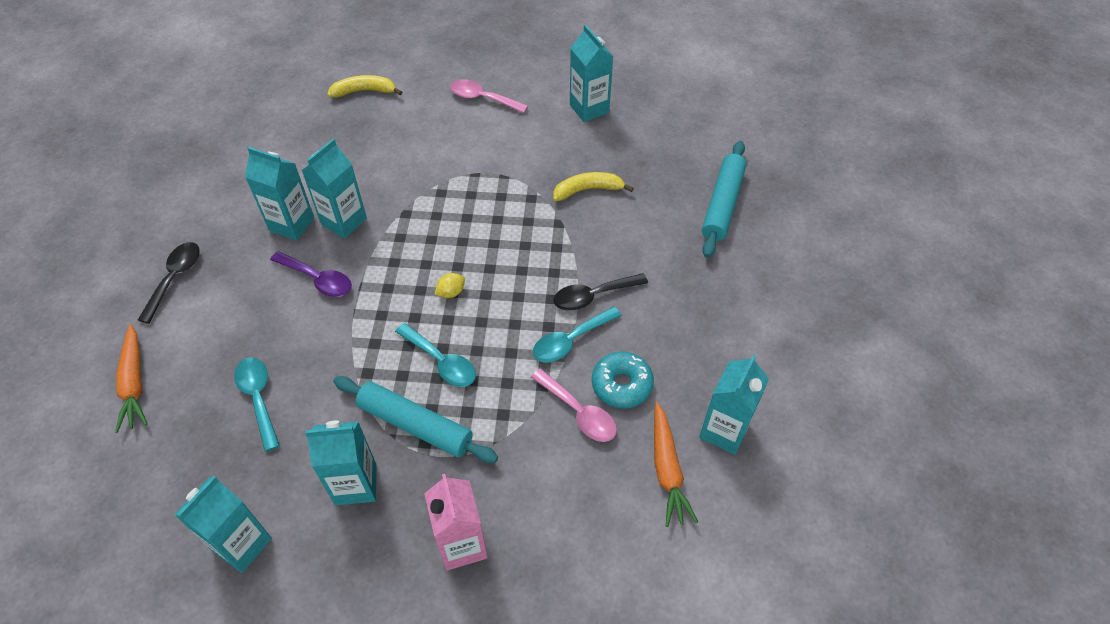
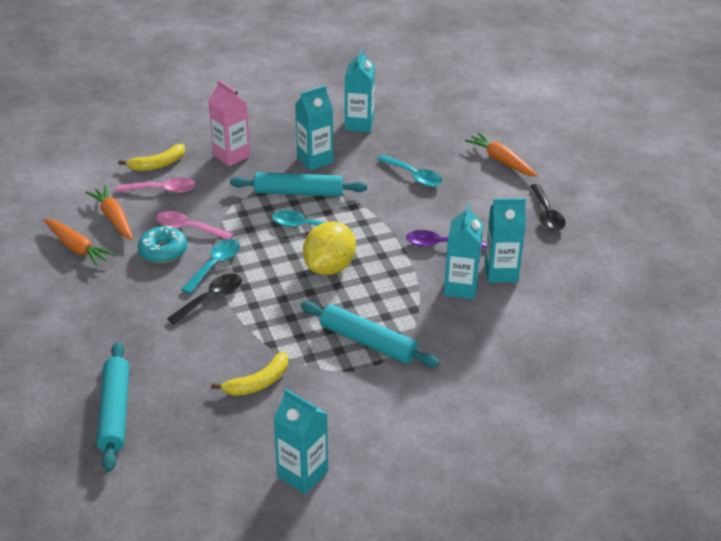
camera: 155 degrees right, 15 degrees down
(364, 91) = (561, 409): yellow banana -> yellow banana (158, 164)
(451, 292) = (329, 267): yellow lemon -> yellow lemon, size x2.40
(470, 195) = (368, 342): none -> turquoise rolling pin
(482, 98) = (430, 445): pink spoon -> pink spoon (162, 190)
(724, 431) = (77, 248): turquoise carton -> orange carrot

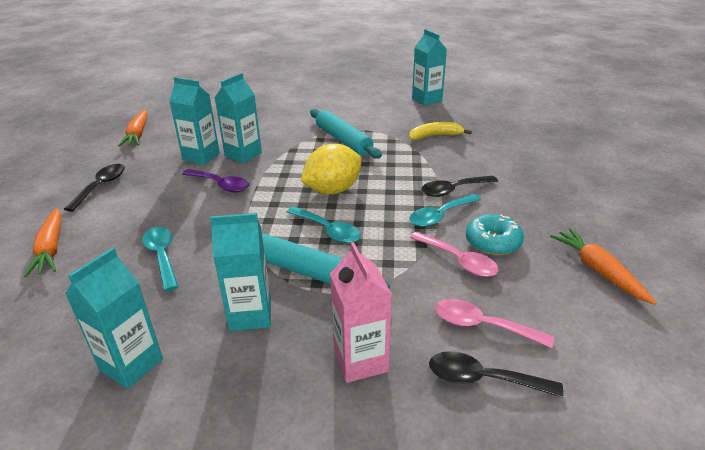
camera: 155 degrees left, 5 degrees down
(113, 218) = (554, 299): orange carrot -> orange carrot (138, 134)
(115, 412) = (543, 141): turquoise rolling pin -> none
(158, 164) = (483, 379): yellow banana -> black spoon

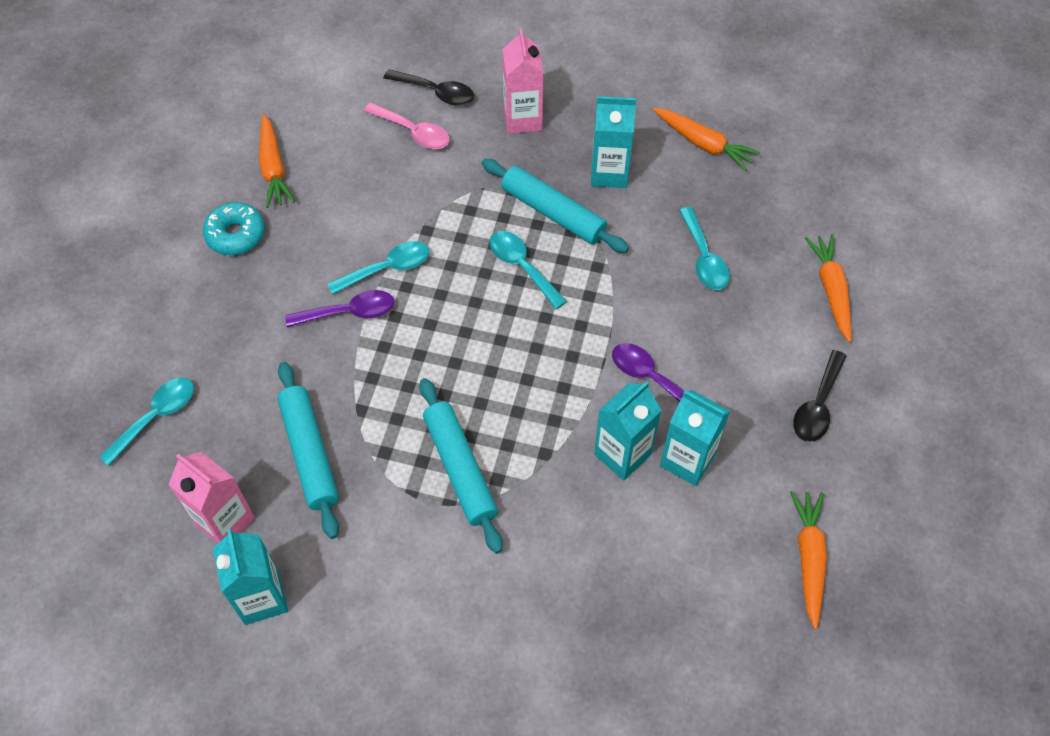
camera: 170 degrees left, 25 degrees up
(131, 364) = (704, 144): turquoise carton -> orange carrot
(332, 190) = (502, 340): yellow lemon -> none
(435, 136) = (310, 453): yellow banana -> turquoise rolling pin
(453, 190) = (349, 312): black spoon -> purple spoon
(458, 260) = (399, 202): pink spoon -> none
(464, 114) = (225, 521): none -> pink carton
(493, 242) = (351, 220): turquoise donut -> turquoise donut (236, 235)
(537, 138) = (156, 417): none -> turquoise spoon

